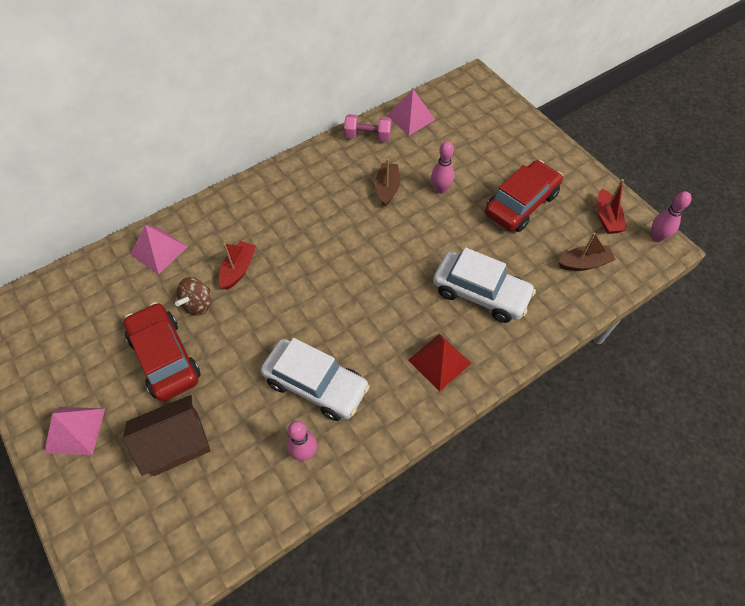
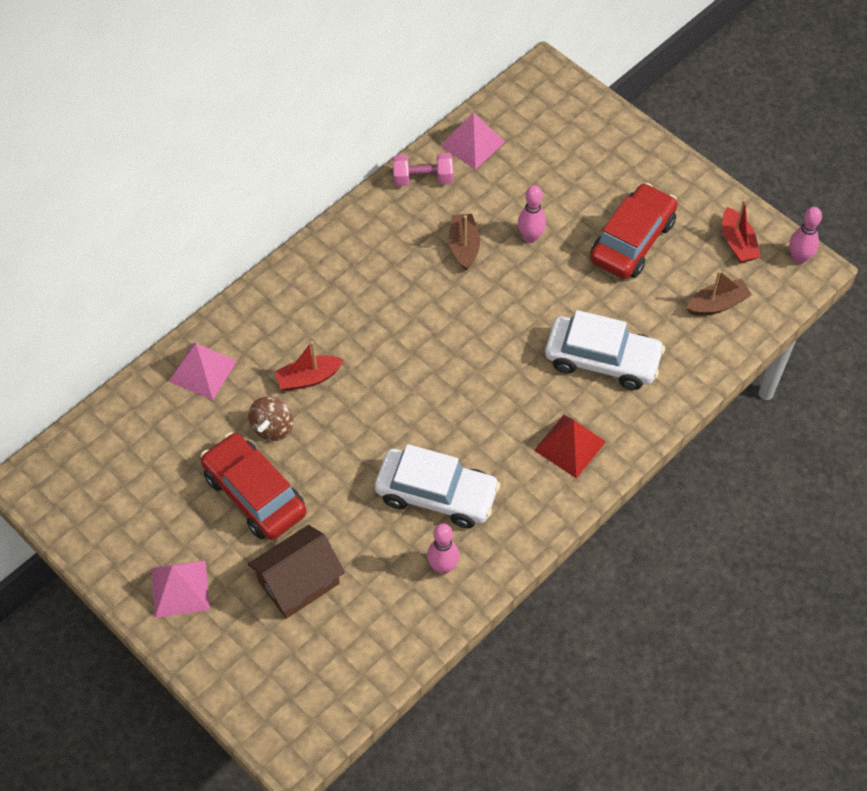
camera: 10 degrees left, 0 degrees up
(238, 269) = (308, 378): red boat -> red boat turned 120 degrees counterclockwise

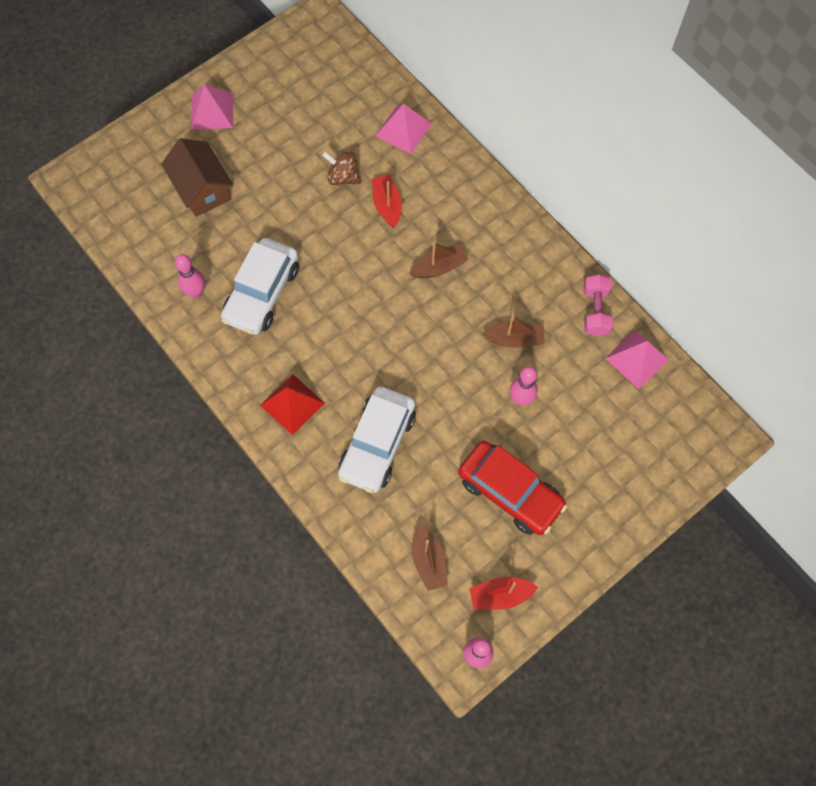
camera: 95 degrees right, 10 degrees up
(255, 494) = (284, 162): red car -> none
(385, 320) = (439, 267): none -> brown boat

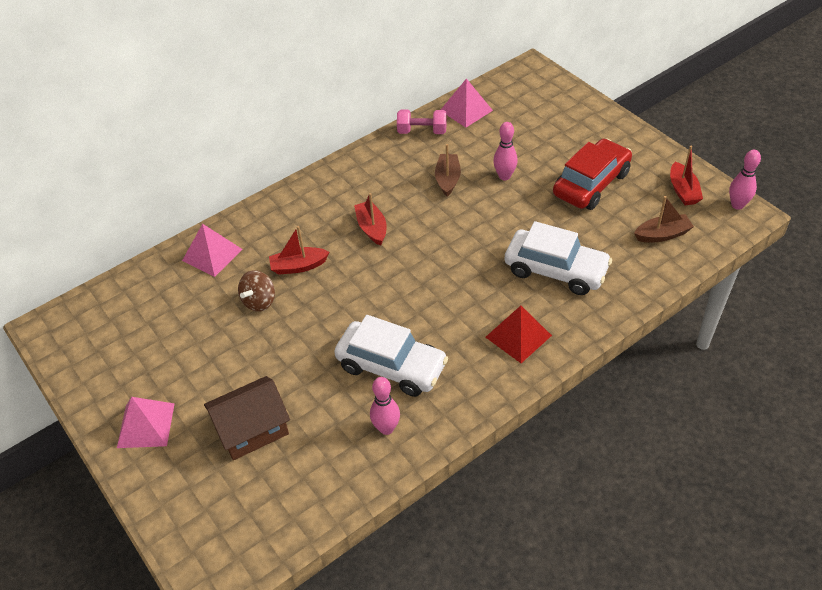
camera: 85 degrees left, 20 degrees down
(439, 267) = (372, 228): brown boat -> red boat

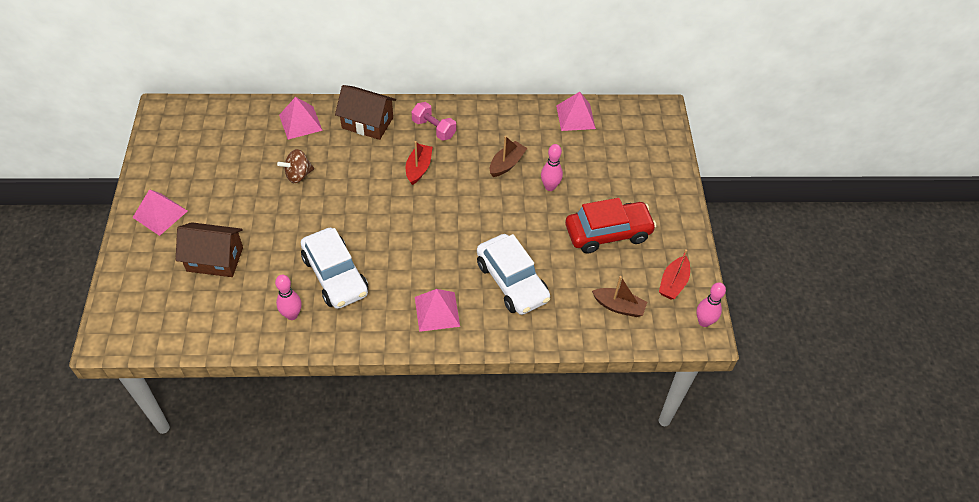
camera: 30 degrees right, 5 degrees up
(281, 217) = (367, 123): none -> brown house
(298, 266) = (345, 166): red boat -> none
(422, 131) = (526, 115): pink dumbbell -> pink dumbbell (434, 129)
(518, 336) = (437, 311): red pyramid -> pink pyramid

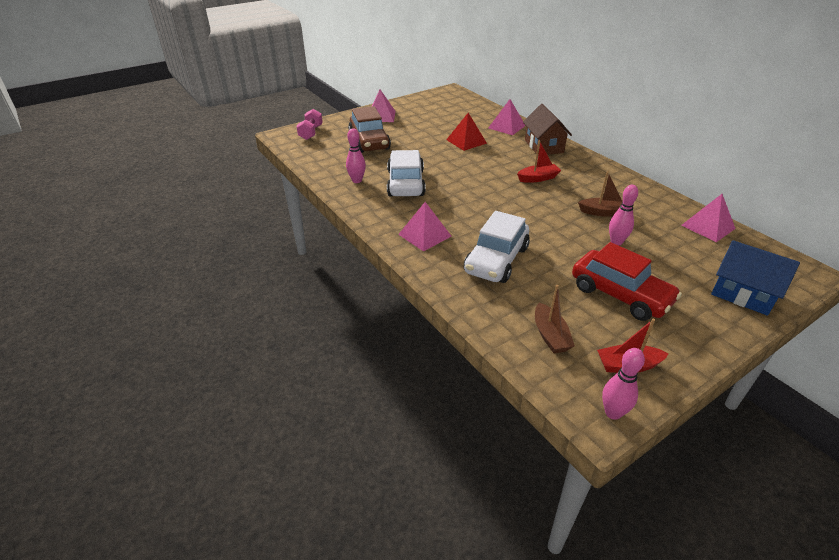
camera: 60 degrees right, 15 degrees down
(215, 259) = (369, 142): brown house -> brown car
(298, 175) = (466, 141): brown spinning top -> red pyramid
(335, 275) = (405, 183): white car -> white car turned 150 degrees clockwise
(434, 129) = (581, 170): pink dumbbell -> pink dumbbell (311, 133)
(655, 164) = (743, 294): none -> blue house

